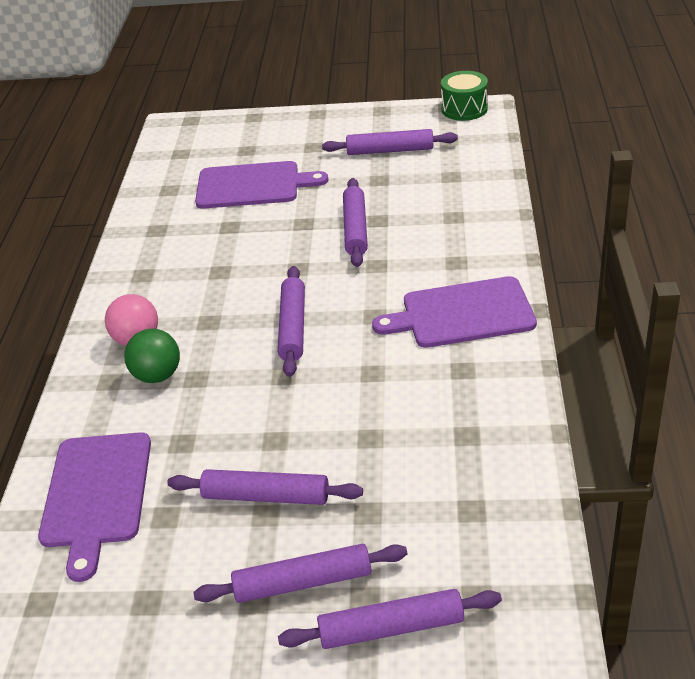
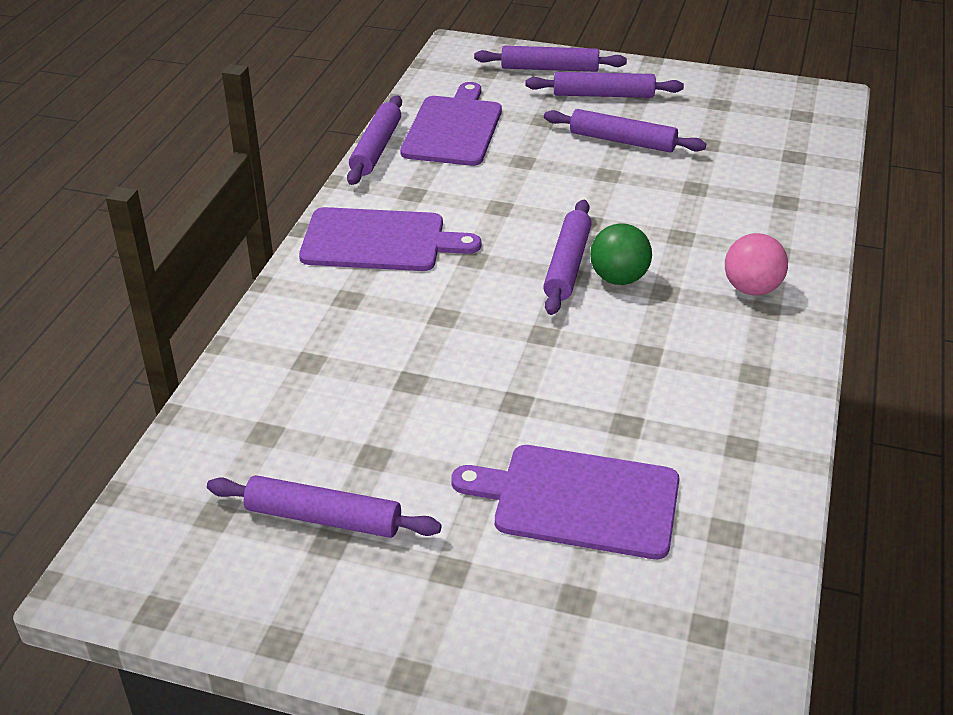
camera: 170 degrees left, 0 degrees up
(96, 494) = (771, 166): purple cutting board -> purple cutting board (453, 128)
(157, 375) = (723, 247): green ball -> green ball (618, 278)
(355, 229) = (447, 374): purple rolling pin -> purple rolling pin (376, 148)
(464, 109) = (131, 593): green drum -> none

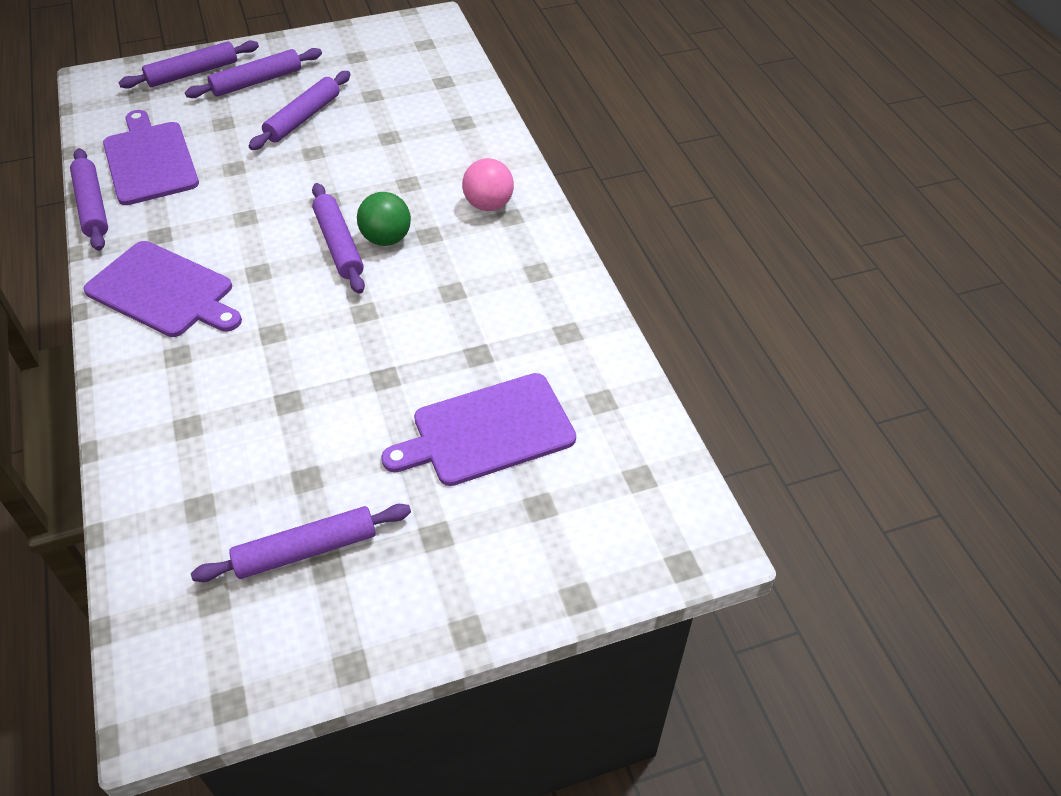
camera: 35 degrees left, 10 degrees up
(379, 241) = (164, 291): purple cutting board -> purple cutting board turned 60 degrees clockwise
(622, 141) = (303, 118): purple rolling pin -> purple rolling pin turned 45 degrees counterclockwise

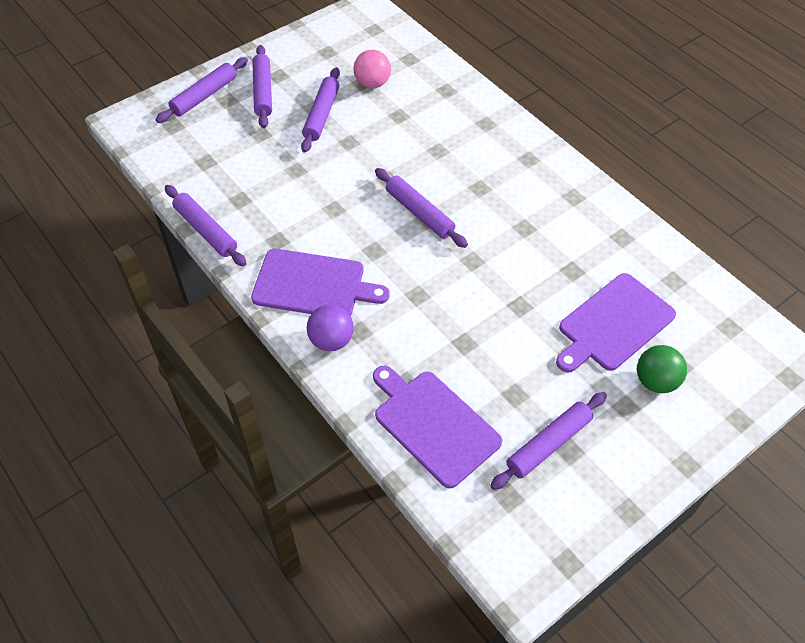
camera: 20 degrees left, 5 degrees up
(139, 356) = (331, 340): none -> purple ball
(149, 160) = (224, 180): purple cutting board -> purple cutting board (433, 425)
(257, 81) = (263, 91): purple rolling pin -> purple rolling pin turned 45 degrees counterclockwise
(386, 239) = (451, 199): green ball -> green ball (655, 381)
(488, 205) = (507, 153): pink ball -> pink ball (372, 83)

